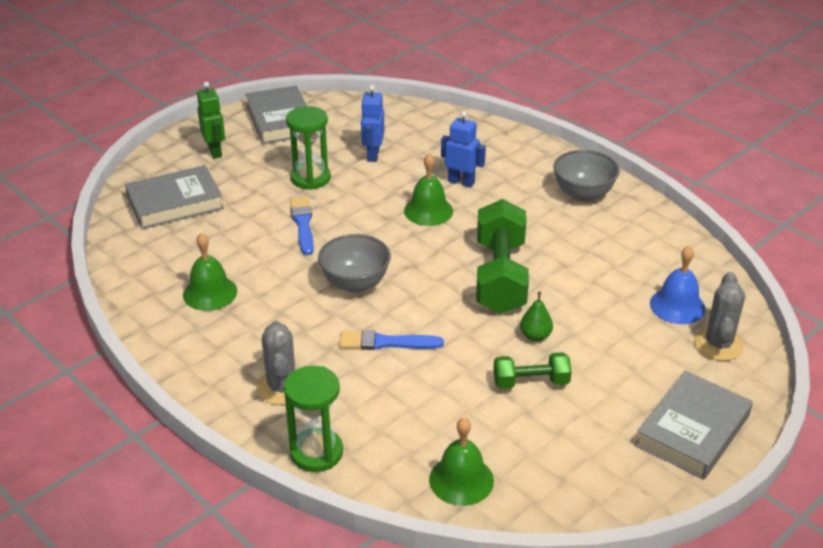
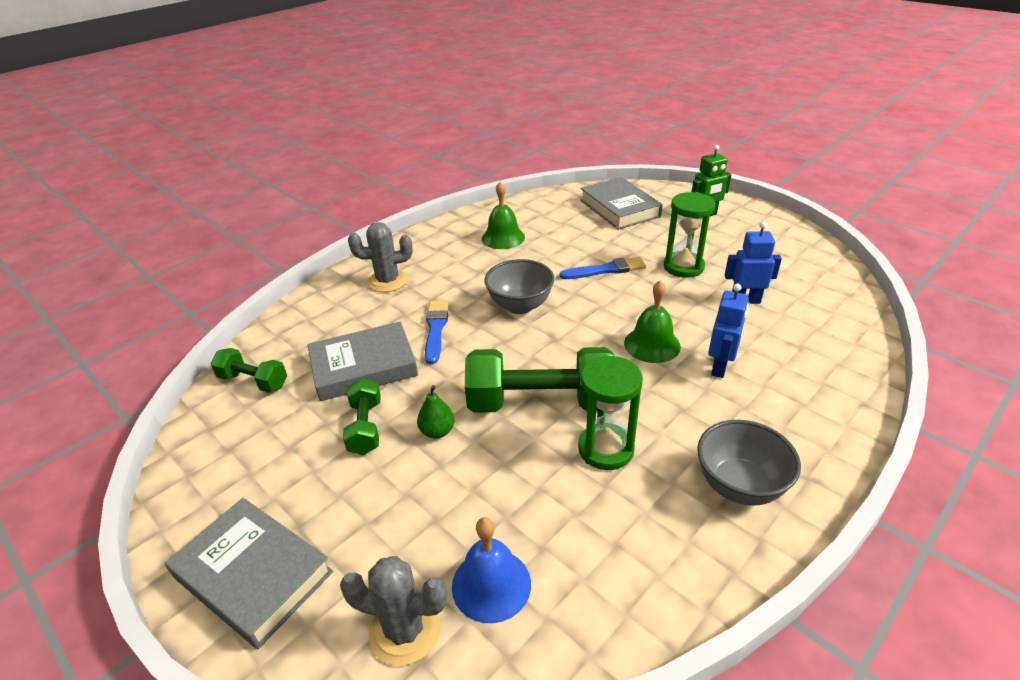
camera: 90 degrees right, 0 degrees up
(280, 120) = (779, 240): grey book -> grey book (364, 367)
(316, 452) = (312, 303): green hourglass -> green hourglass (606, 449)
(461, 480) = (253, 381): green bell -> green dumbbell

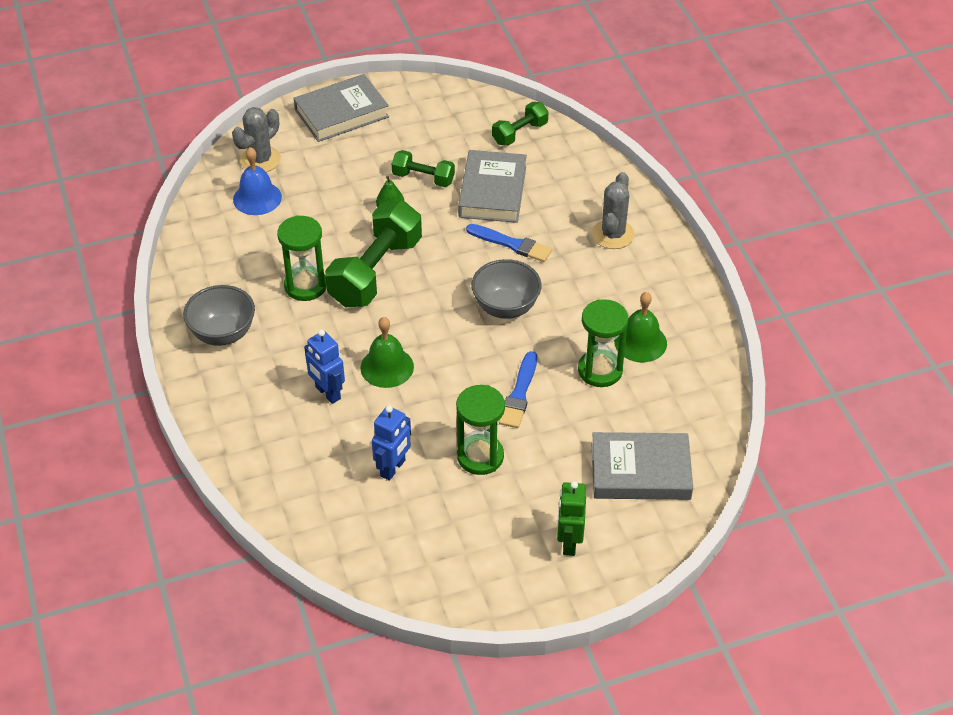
camera: 115 degrees right, 10 degrees up
(547, 245) = (600, 370): none -> green hourglass

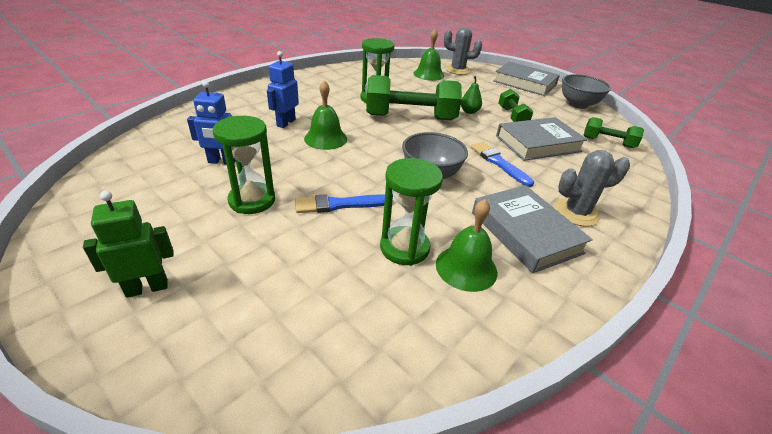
camera: 60 degrees right, 10 degrees down
(223, 334) = (314, 84): grey bowl -> grey bowl (578, 105)
(257, 198) = (428, 74): blue bell -> green bell
(511, 244) = (499, 163): blue brush -> blue brush turned 150 degrees clockwise
(640, 471) = (276, 322): grey book -> grey book (525, 232)

